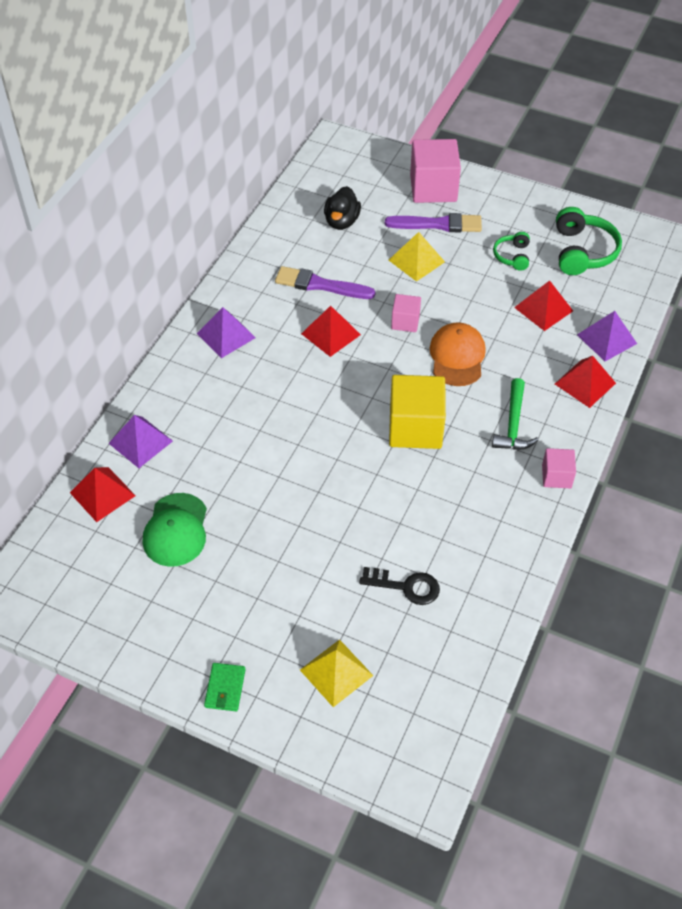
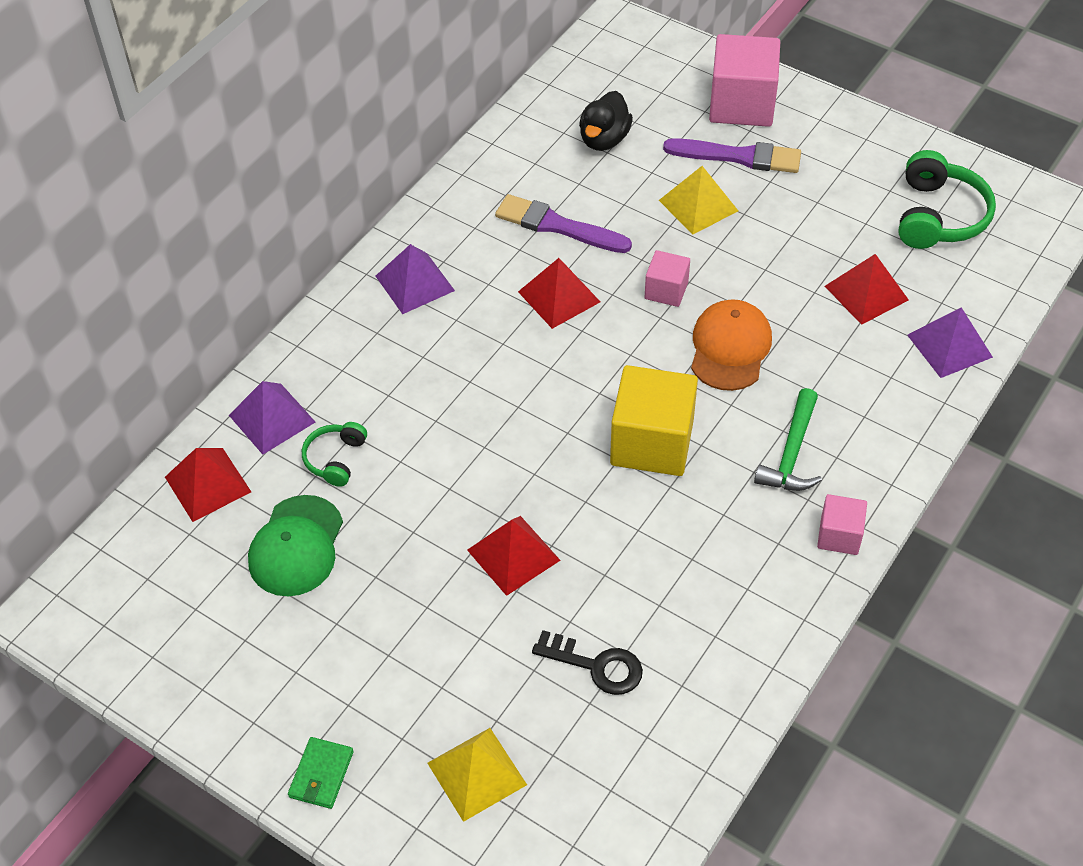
camera: 10 degrees right, 0 degrees up
(512, 256) = (836, 212): green headphones -> green headphones (335, 459)
(585, 383) = (906, 406): red pyramid -> red pyramid (513, 555)

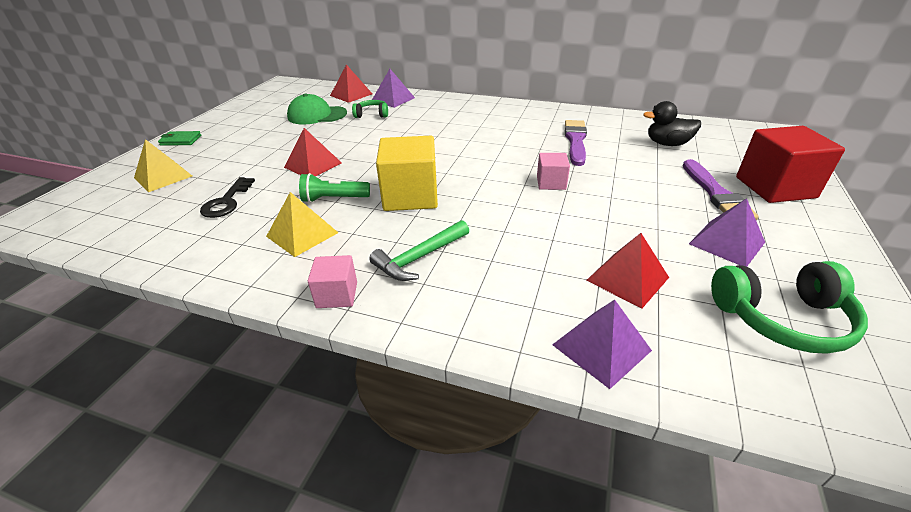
camera: 75 degrees right, 15 degrees down
(414, 283) = (498, 113): purple pyramid -> purple pyramid (726, 243)
(559, 296) = (517, 149): red pyramid -> none
(631, 531) = (334, 199): none -> green flashlight
(698, 205) = (645, 184): yellow pyramid -> yellow pyramid (302, 234)
(730, 348) = (514, 215): orange cap -> none
(741, 104) = (775, 187): pink cube -> red cube
(791, 453) = (419, 258): green hammer -> green hammer turned 45 degrees counterclockwise

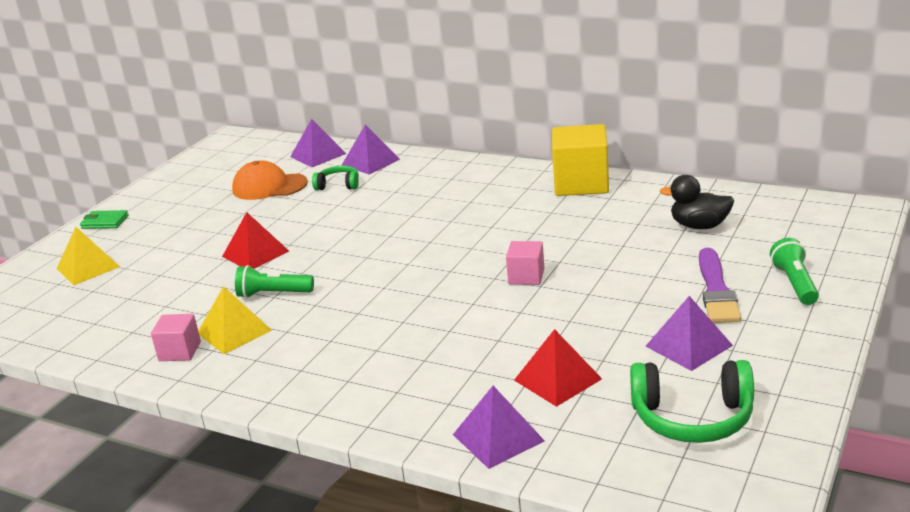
camera: 10 degrees right, 10 degrees down
(227, 201) = (157, 296): black key -> none
(317, 115) = (269, 186): green cap -> orange cap
(337, 295) = (260, 389): pink cube -> pink cube (180, 351)
(351, 94) = (318, 155): red pyramid -> purple pyramid
(410, 196) = (359, 291): yellow cube -> yellow cube (581, 184)
(419, 258) = (350, 356): green hammer -> none
(575, 141) = (583, 222): purple brush -> none
(775, 187) = (794, 283): red cube -> green flashlight

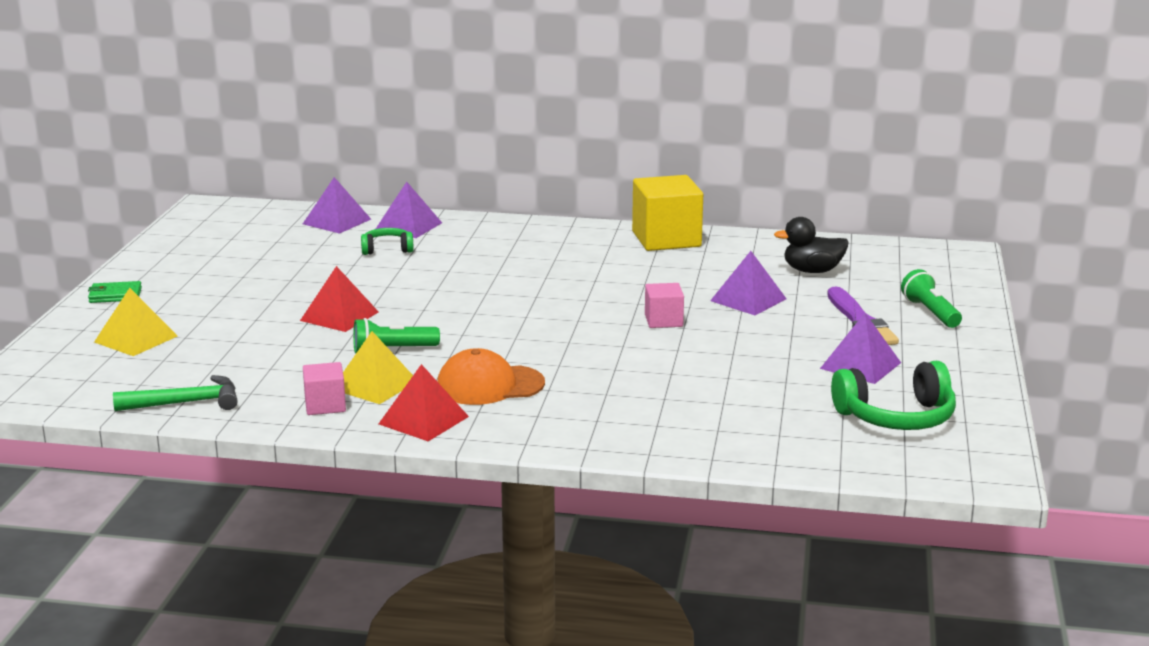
camera: 20 degrees left, 5 degrees down
(77, 338) = (186, 403): none -> green hammer
(269, 186) = (301, 253): orange cap -> orange cap (489, 385)
(498, 437) = (725, 446): purple pyramid -> purple pyramid (748, 300)
(557, 379) = (752, 399): red pyramid -> red pyramid (423, 420)

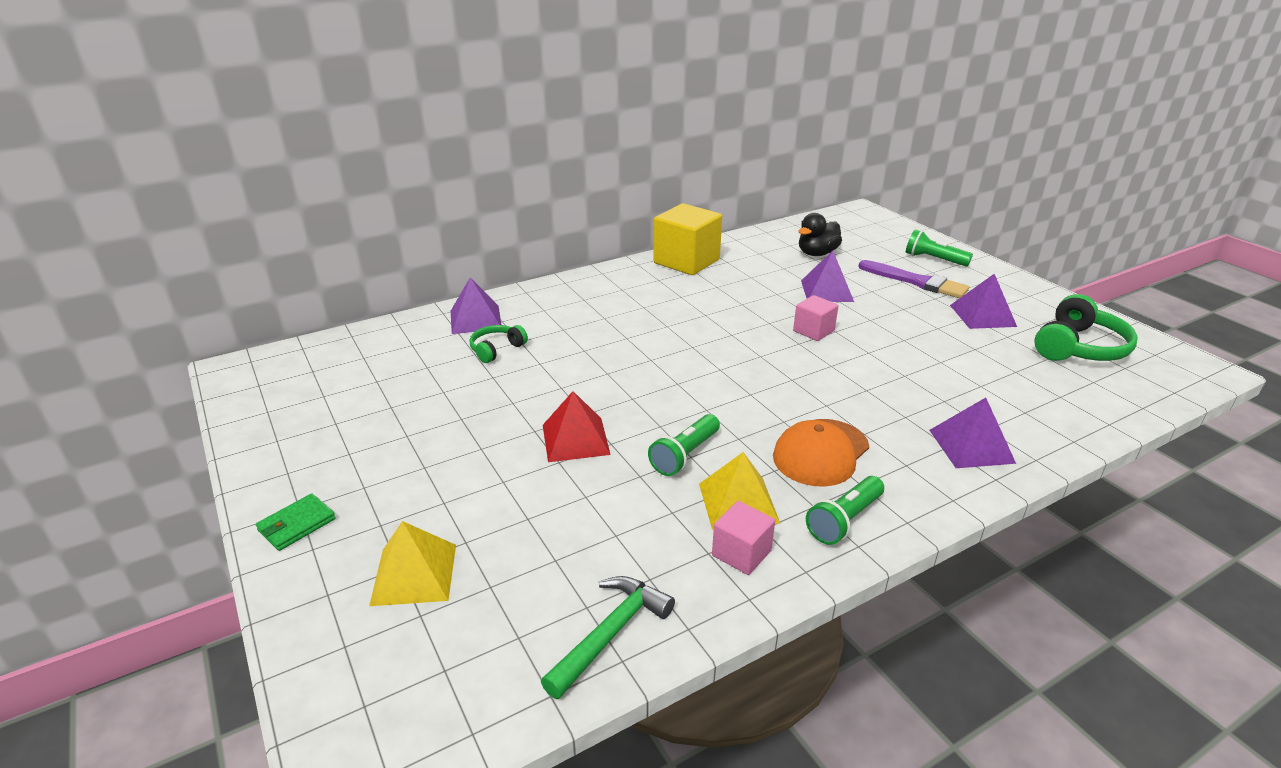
camera: 40 degrees left, 10 degrees up
(337, 221) = (402, 337): purple pyramid -> purple pyramid (971, 446)
(423, 420) = (844, 520): red pyramid -> green flashlight

